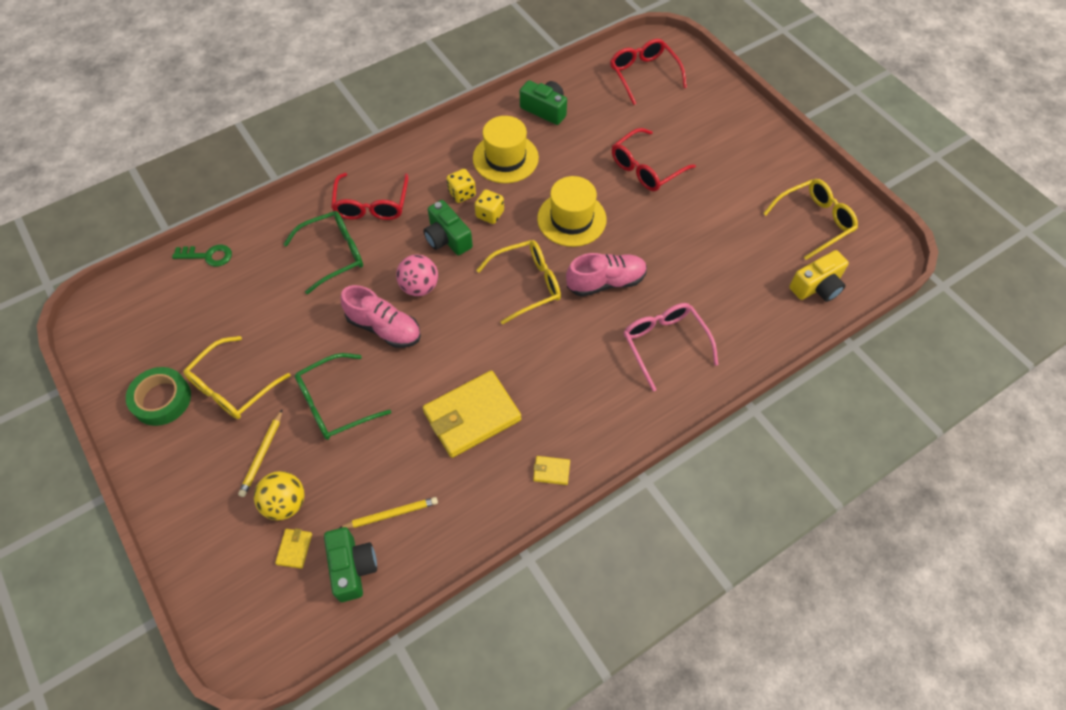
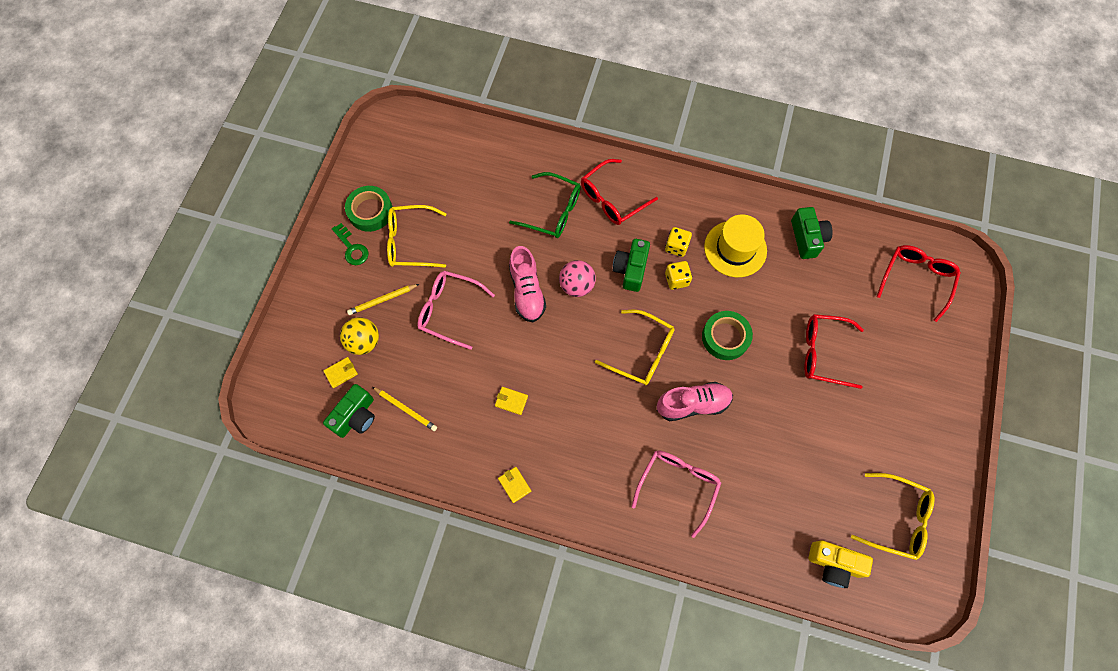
camera: 50 degrees right, 10 degrees up
(208, 256) = (484, 141): green key -> green key (352, 248)
(334, 404) = (449, 310): green glasses -> pink glasses
(472, 416) = (511, 401): yellow wallet -> yellow wallet, size x0.41
(571, 219) = (725, 337): yellow hat -> green tape
(606, 282) = (693, 404): pink shoe -> pink shoe turned 45 degrees counterclockwise

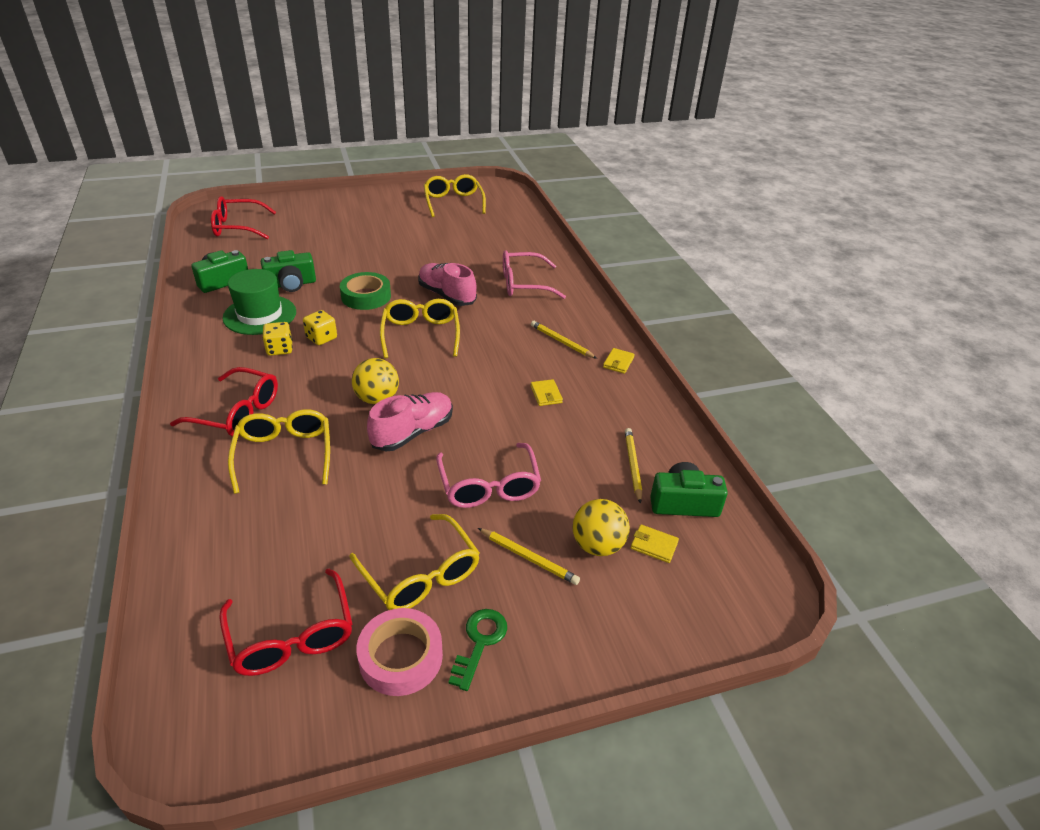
camera: 125 degrees left, 30 degrees down
(370, 211) = (401, 657): green tape -> pink tape
(553, 211) = (284, 454): green glasses -> yellow glasses
(569, 458) = (561, 342): none -> yellow pencil
(577, 285) = (377, 399): pink ball -> yellow ball
(631, 269) = (329, 369): green camera -> green camera (291, 284)
(735, 249) = (260, 315): yellow hat -> green hat
(823, 353) = (343, 250): red glasses -> red glasses (292, 636)
(834, 564) = (509, 216): yellow camera -> none

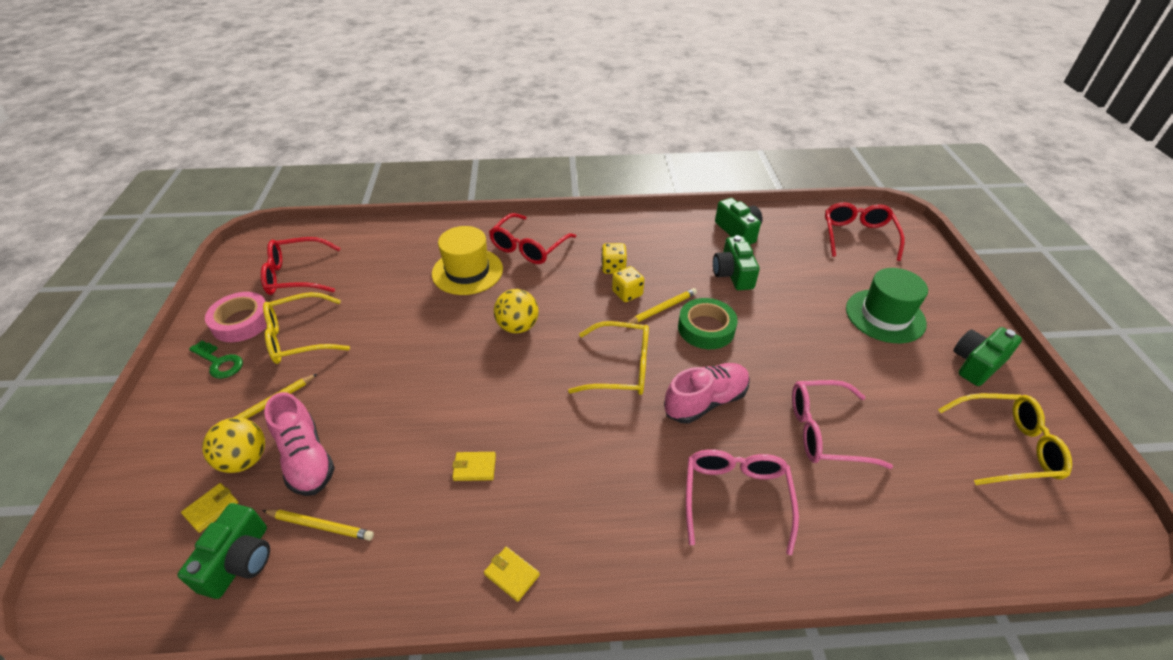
camera: 105 degrees right, 5 degrees up
(260, 315) = (674, 255): green hat -> green hat (885, 316)
(284, 454) = (467, 271): yellow glasses -> yellow hat
(387, 201) = (977, 364): none -> green camera
(412, 432) = (459, 347): pink shoe -> pink shoe (306, 458)
(489, 486) = (363, 391): pink glasses -> pink glasses (824, 431)
(561, 342) = (577, 512): yellow pencil -> yellow pencil (662, 308)

